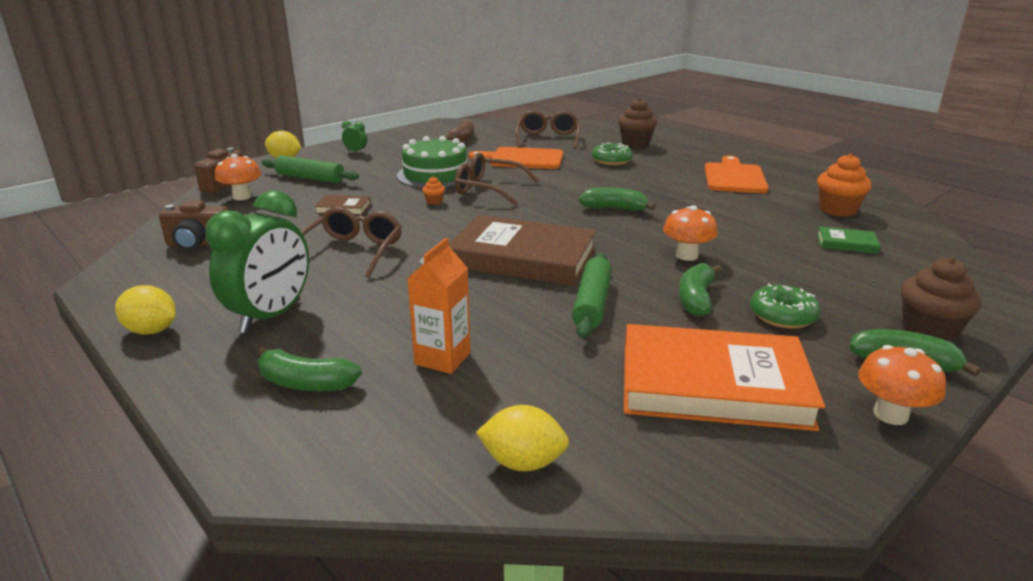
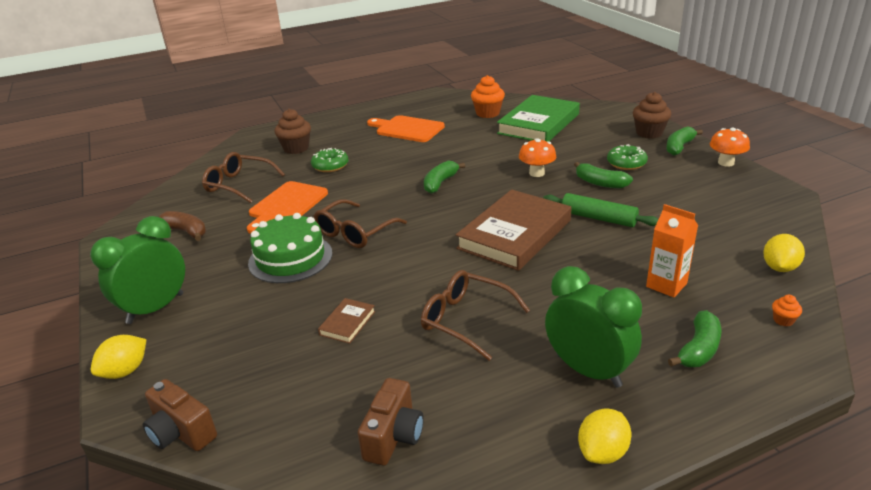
camera: 70 degrees left, 5 degrees up
(242, 197) = (251, 407): orange mushroom -> none
(310, 178) = (226, 347): green rolling pin -> none
(356, 152) = (155, 308): green clock -> green clock, size x2.36
(434, 202) = (367, 265): orange cupcake -> orange cupcake (783, 320)
(713, 385) = (700, 199): orange book -> none
(846, 243) = (538, 124): green book -> green book, size x2.36

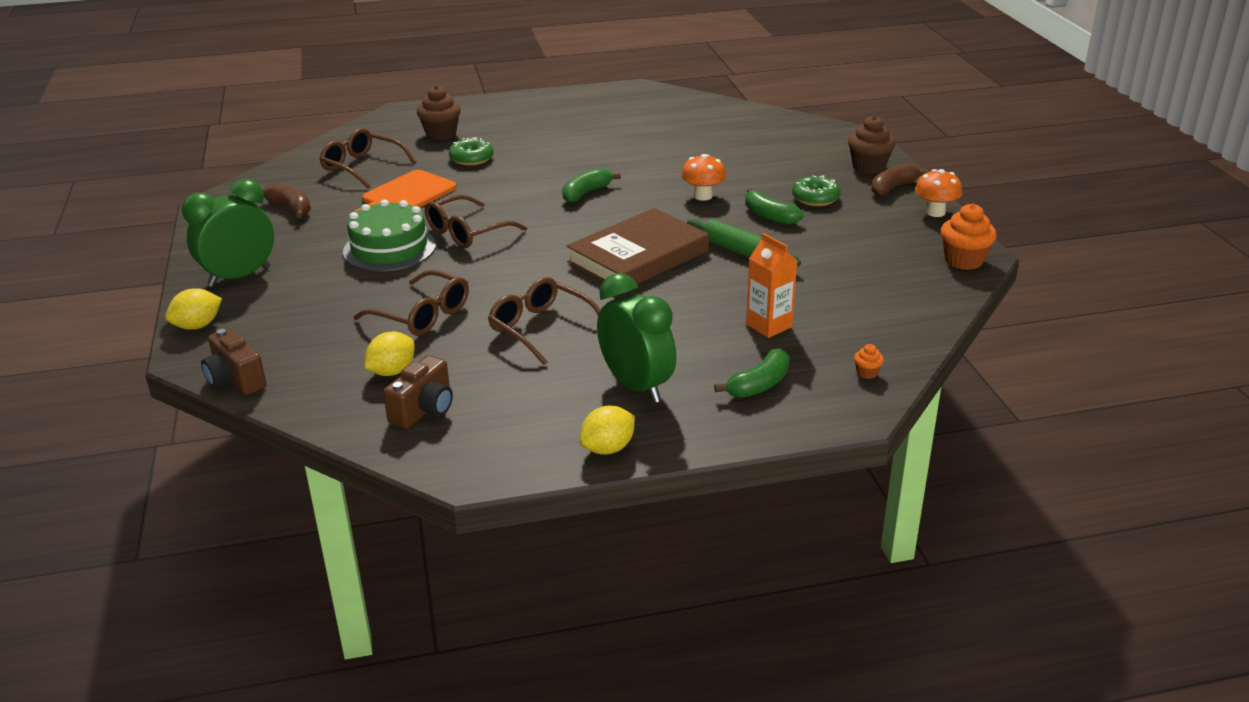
camera: 10 degrees right, 0 degrees up
(347, 323) = (422, 315): brown book -> brown glasses
(407, 129) = (580, 127): orange cutting board -> none
(488, 113) = (687, 119): orange cupcake -> orange cupcake (964, 261)
(538, 124) = (741, 139): green book -> none
(679, 147) = (893, 188): green banana -> brown banana
(779, 267) = (904, 326): yellow lemon -> yellow lemon (392, 371)

